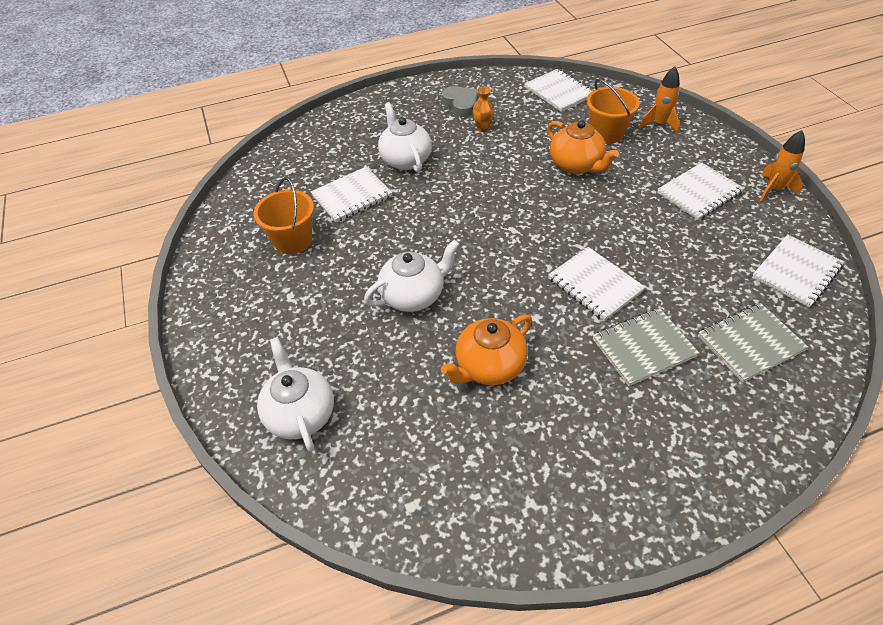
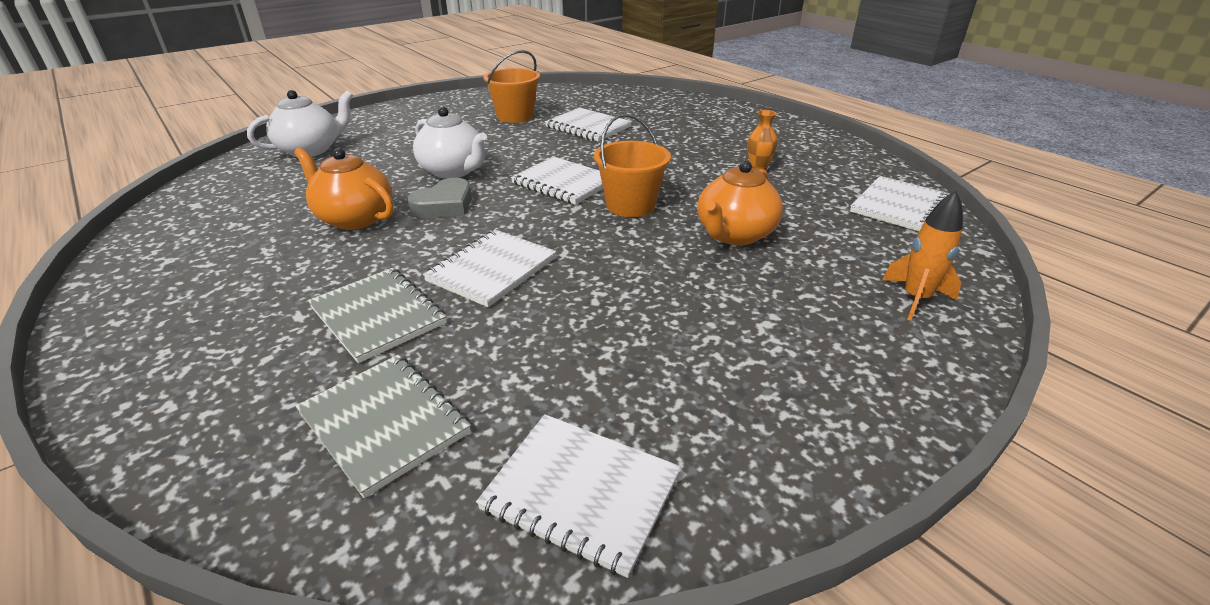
camera: 70 degrees right, 15 degrees down
(405, 160) = (662, 140): white teapot -> none
(461, 104) = (793, 152): grey heart -> grey heart (444, 205)
(606, 133) = (836, 252): orange bucket -> orange bucket (630, 205)
(699, 193) = (751, 352): white notebook -> white notebook (563, 183)
(773, 189) = (836, 458): orange rocket -> none

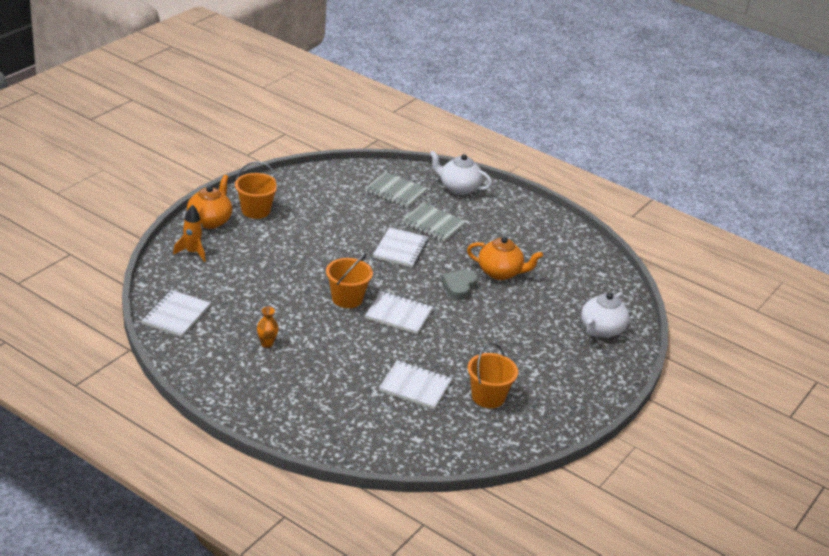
camera: 160 degrees right, 0 degrees up
(454, 171) = (479, 318): white teapot -> white teapot (458, 188)
(581, 492) = (322, 181): white notebook -> none
(734, 235) = (281, 282): orange teapot -> orange teapot (210, 221)
(792, 395) = (255, 210): none -> orange bucket

